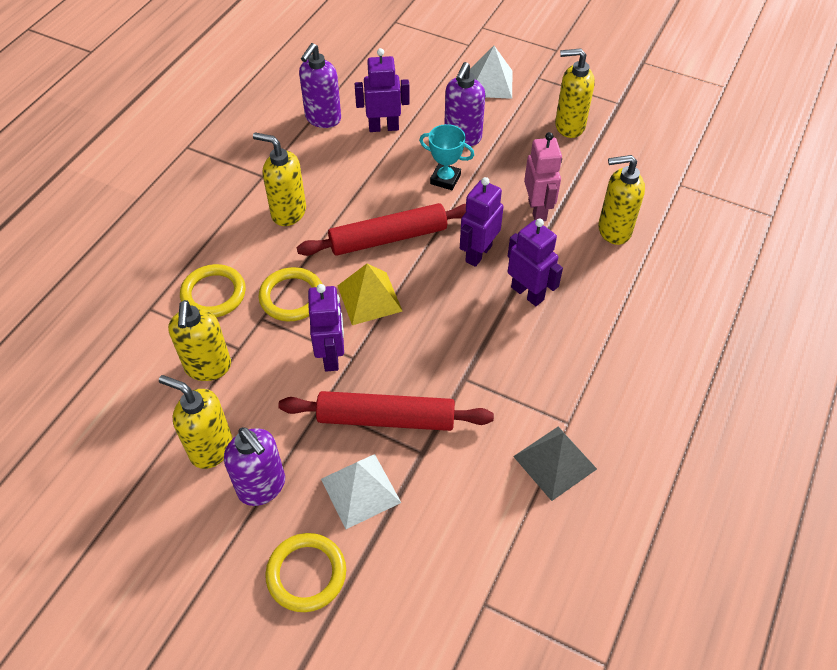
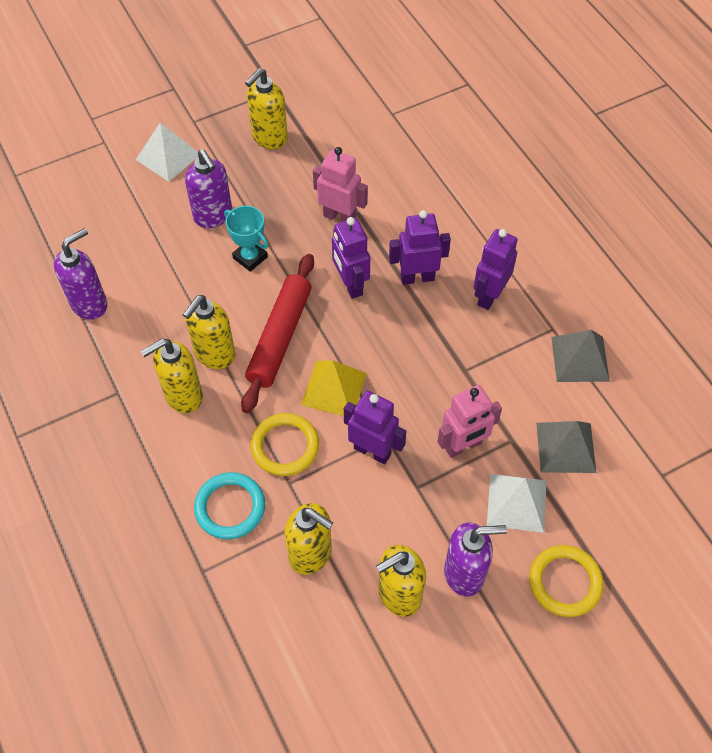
camera: 55 degrees left, 5 degrees up
(213, 294) = (230, 507): yellow ring -> turquoise ring
(323, 119) = (89, 304): purple soap dispenser -> purple soap dispenser turned 105 degrees counterclockwise
(383, 127) = (146, 264): purple robot -> purple robot (489, 296)
(386, 418) = (463, 446): red rolling pin -> pink robot
(445, 179) = (250, 257): turquoise trophy -> turquoise trophy turned 75 degrees clockwise
(448, 501) = (566, 447): none -> grey pyramid
(613, 230) = (402, 183): yellow soap dispenser -> yellow soap dispenser (214, 354)

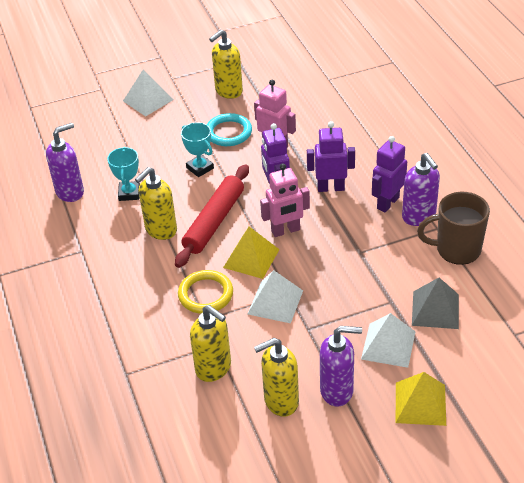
camera: 10 degrees right, 15 degrees down
(166, 301) = (129, 193): none -> turquoise trophy
(183, 396) = (131, 256): yellow soap dispenser -> none
(213, 216) = (176, 140): purple soap dispenser -> purple soap dispenser (419, 217)
(230, 507) = (155, 332): turquoise ring -> turquoise ring (228, 132)
(372, 451) = (275, 302): purple robot -> white pyramid
(463, 446) = (350, 303): pink robot -> pink robot (285, 231)
(565, 582) = (420, 403): yellow ring -> yellow pyramid
(580, 359) = (456, 250): grey pyramid -> brown mug

